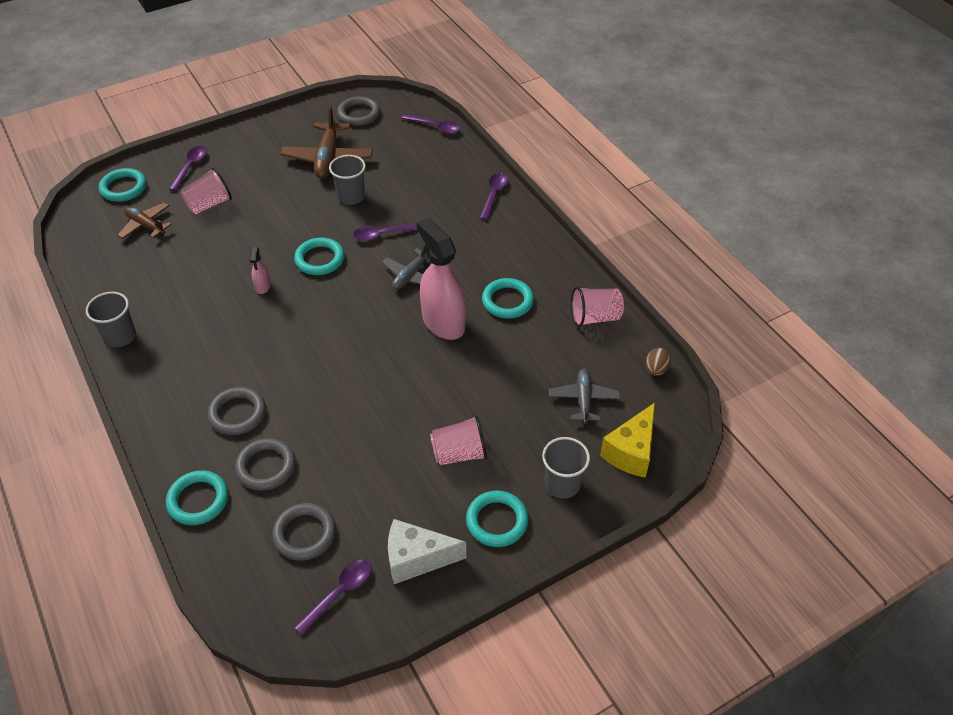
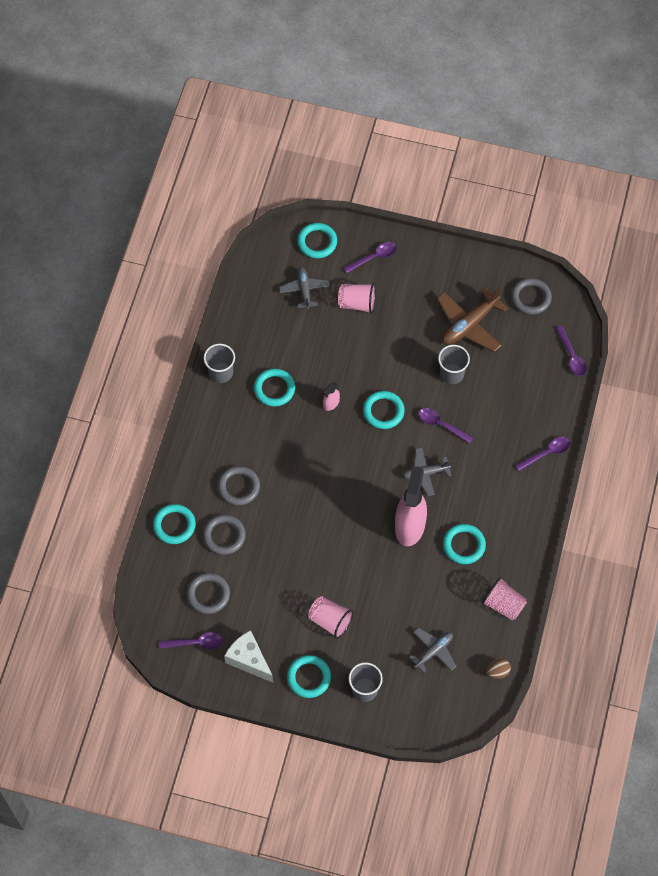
camera: 45 degrees right, 15 degrees up
(146, 225) = (304, 290): brown plane -> grey plane
(192, 312) = (274, 389): none -> turquoise ring
(631, 452) = (422, 706): yellow cheese -> none

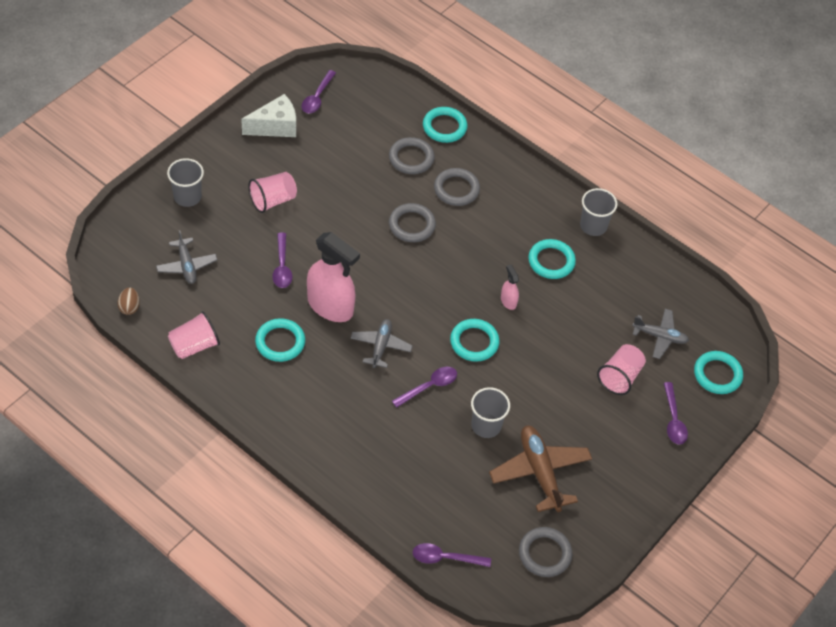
camera: 110 degrees right, 10 degrees down
(208, 594) = (359, 124): grey ring -> grey ring (412, 225)
(309, 677) = (228, 161): turquoise ring -> none
(546, 453) = (338, 469): purple spoon -> purple spoon (282, 266)

